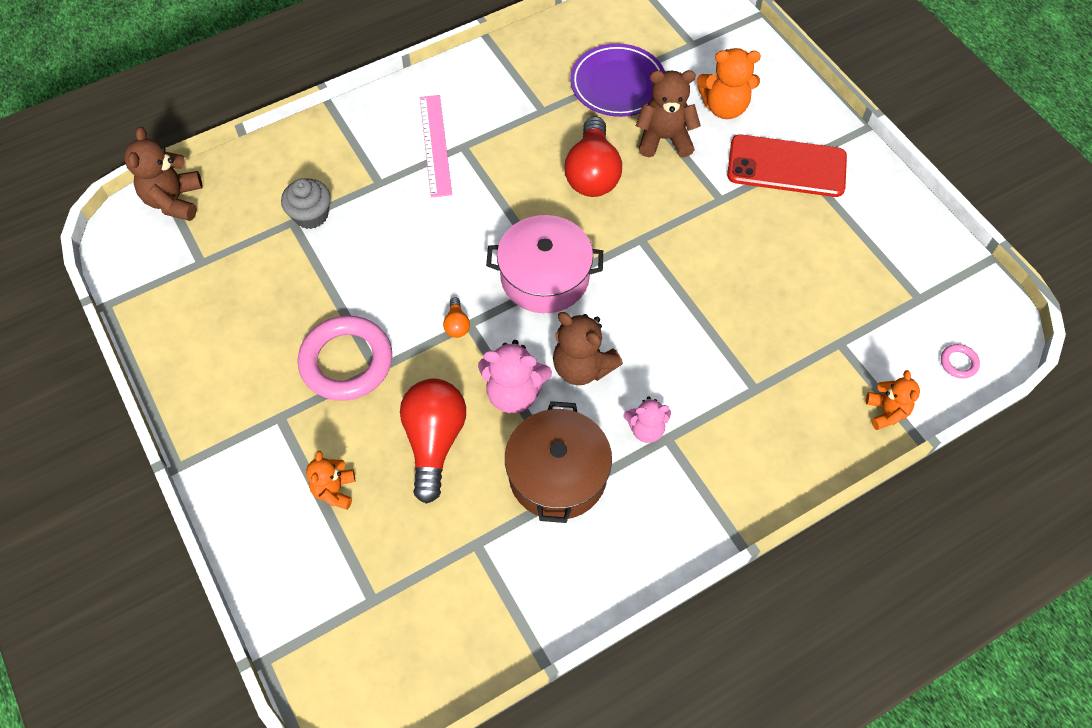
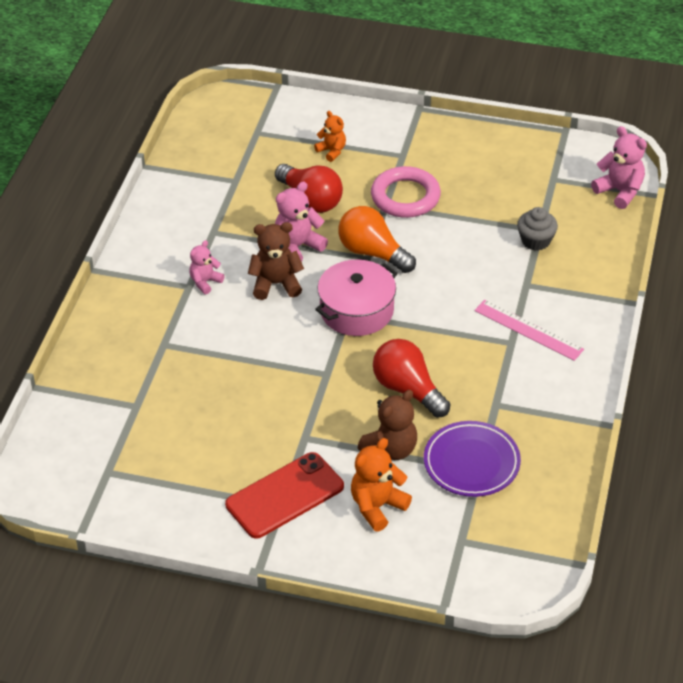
camera: 135 degrees right, 15 degrees down
(174, 200) = (619, 191): brown teddy bear -> pink teddy bear
(457, 324) = (372, 253): orange light bulb -> orange light bulb, size x2.33
(557, 474) = (229, 231): brown pot -> none
(886, 412) = (72, 388): orange teddy bear -> none
(958, 363) = (48, 449): pink ring -> none

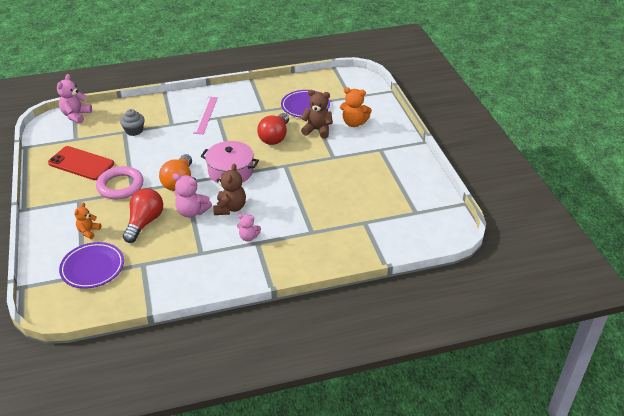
camera: 120 degrees left, 5 degrees down
(262, 141) = (92, 268): none -> purple plate
(276, 284) = (230, 208): brown teddy bear -> brown teddy bear turned 135 degrees counterclockwise
(285, 496) = (373, 150): red phone -> red phone (81, 163)

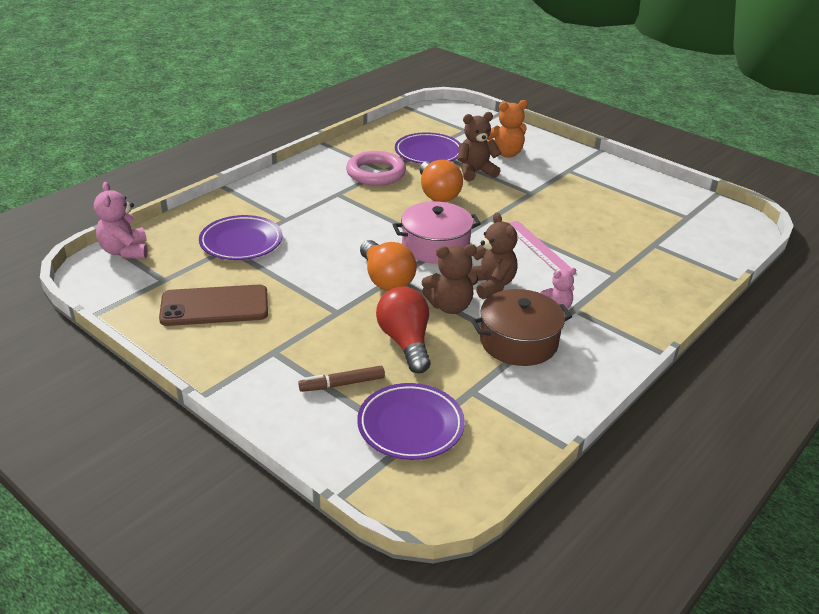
camera: 35 degrees left, 5 degrees down
(81, 163) = (214, 306): red phone -> brown phone
(88, 231) = (342, 384): orange teddy bear -> brown marker
(120, 186) = (311, 312): pink ring -> pink ring (376, 173)
(134, 130) = (241, 242): grey cupcake -> purple plate
(192, 212) = (450, 306): pink teddy bear -> brown teddy bear
(201, 248) = (518, 342): none -> brown pot
(205, 115) = (317, 196): pink ruler -> pink ruler (539, 248)
(275, 137) = (437, 193): red light bulb -> orange light bulb

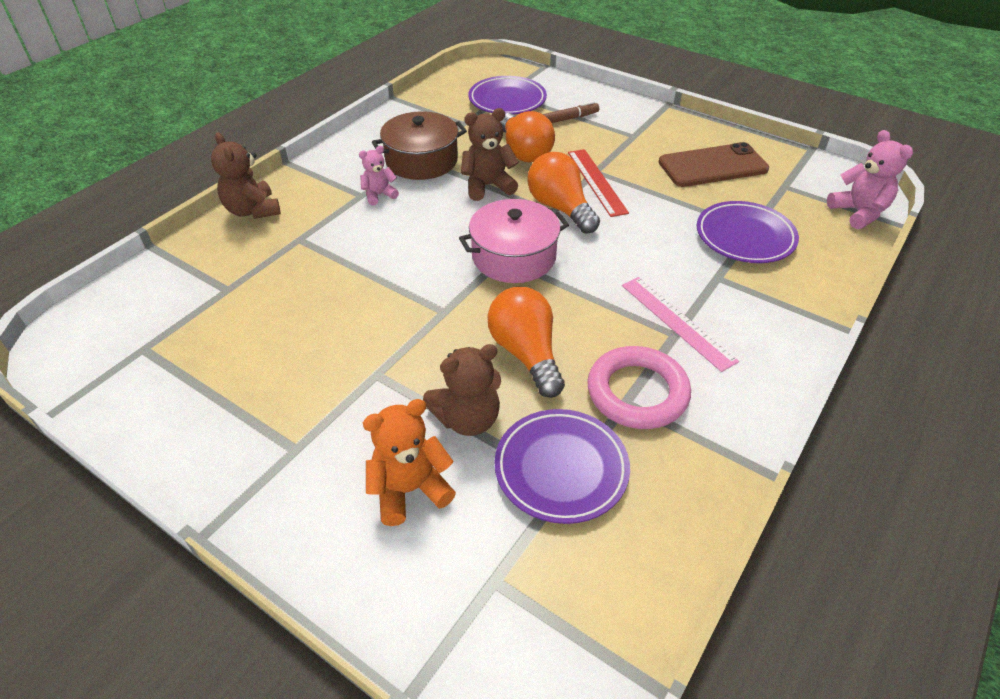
camera: 175 degrees right, 10 degrees up
(341, 301) = (597, 181): none -> red ruler
(405, 342) = (524, 152): red light bulb -> orange light bulb
(490, 285) = (446, 213): brown teddy bear -> brown teddy bear (253, 210)
(539, 248) = (383, 267): pink ruler -> pink ruler (677, 322)

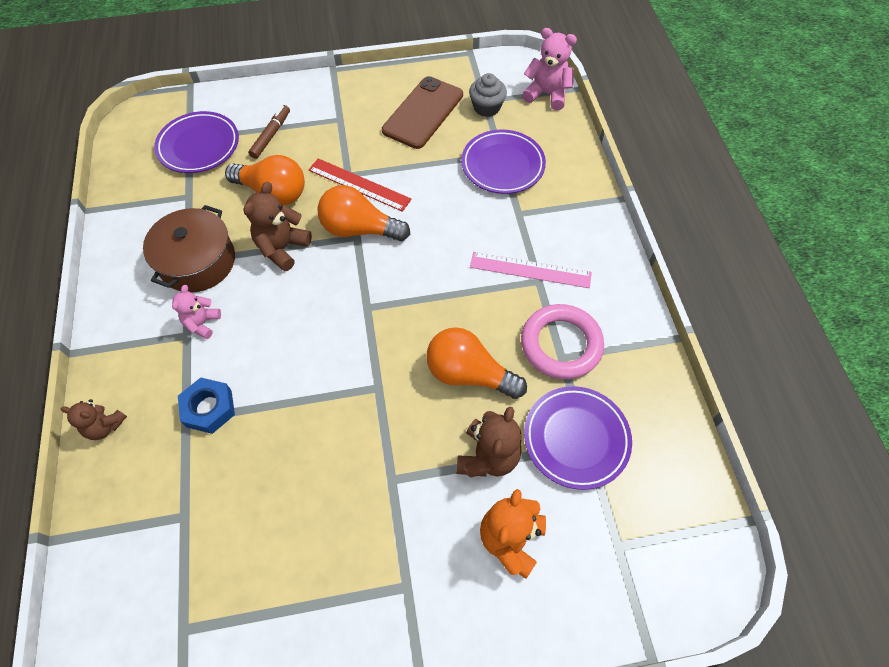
camera: 45 degrees left, 15 degrees up
(253, 210) = (105, 426): brown teddy bear -> brown teddy bear, size x0.64
(320, 243) = (209, 408): none -> blue nut
(514, 256) = (374, 300): pink pot -> none
(780, 191) = (486, 107): none -> grey cupcake

